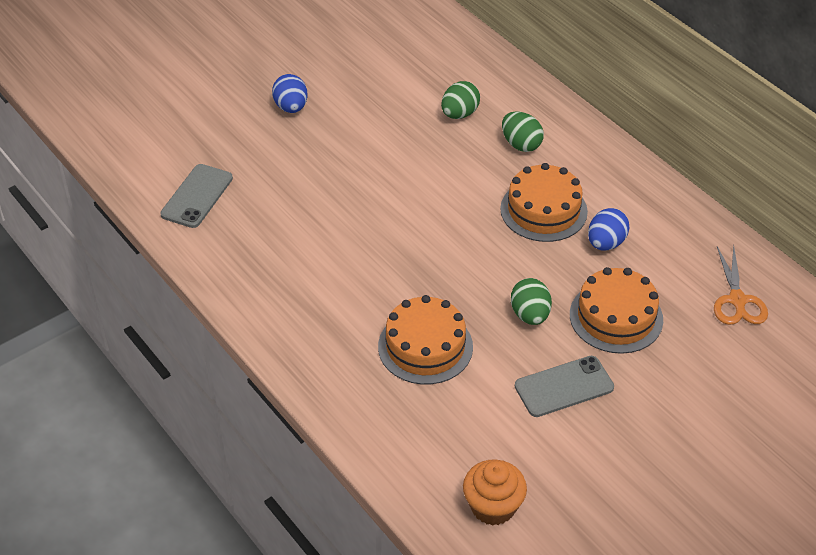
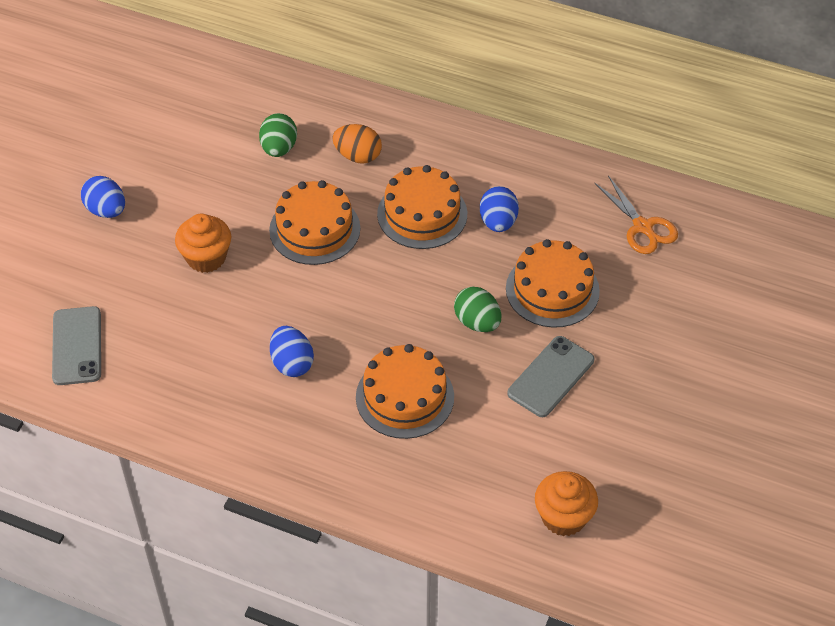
camera: 30 degrees left, 5 degrees up
(342, 172) = (206, 257): none -> orange cupcake
(351, 280) = (292, 363): none -> blue egg
(444, 186) = (315, 229): none -> orange cake
(521, 144) = (358, 156): green egg -> orange egg

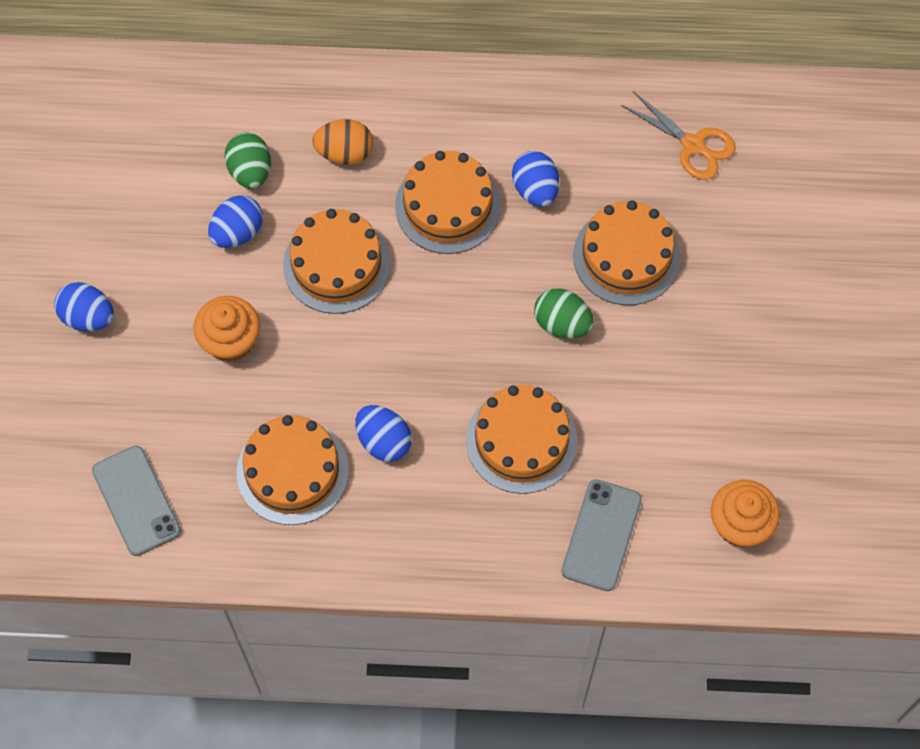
camera: 20 degrees left, 15 degrees up
(209, 362) = (292, 471): none -> orange cake
(248, 186) = (237, 232): none -> blue egg
(551, 377) = (665, 364): grey phone -> grey phone (601, 535)

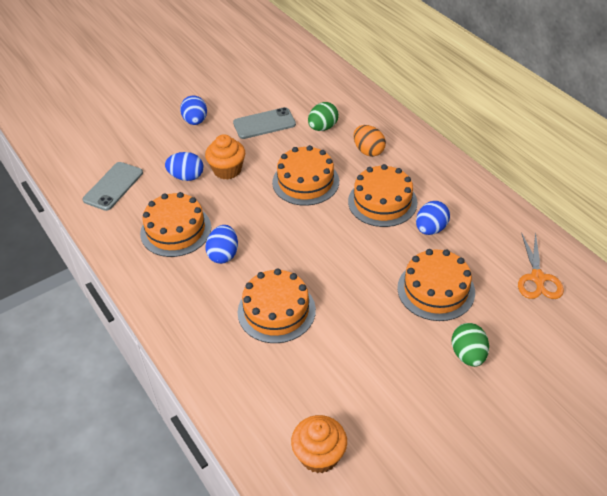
camera: 55 degrees right, 20 degrees down
(237, 232) = (287, 141): blue egg -> blue egg (186, 177)
(562, 323) = (365, 286): green egg -> green egg (468, 355)
(601, 535) = (249, 384): grey phone -> grey phone (264, 124)

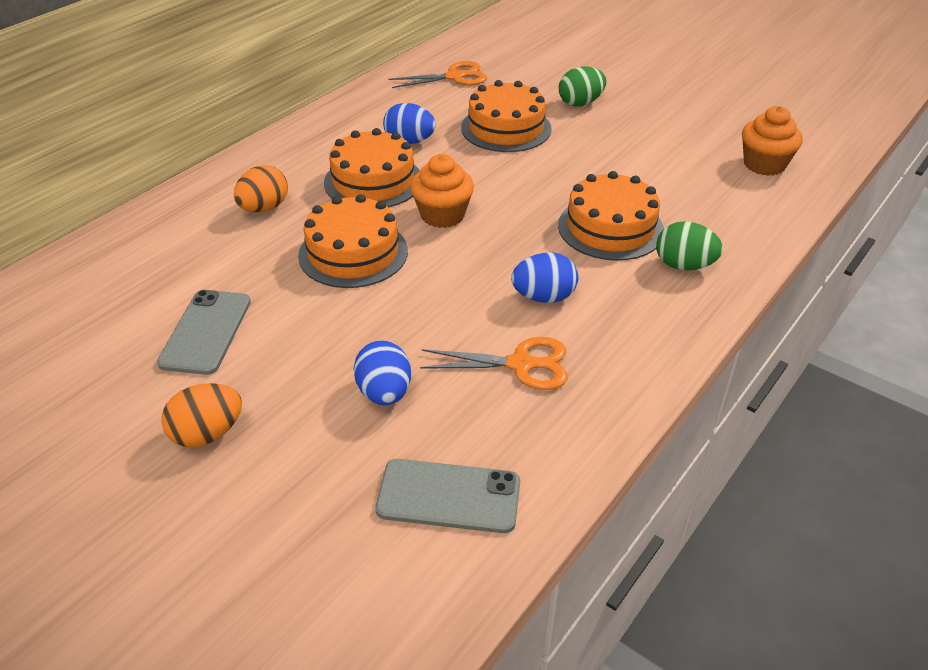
camera: 110 degrees left, 5 degrees down
(176, 230) = (521, 364): orange cake -> orange scissors
(195, 121) = (207, 434): blue egg -> orange egg
(227, 170) = (350, 345): orange cupcake -> orange cupcake (442, 215)
(264, 124) = (206, 332): grey phone -> grey phone turned 45 degrees clockwise
(323, 127) = (210, 262): green egg -> green egg (684, 265)

